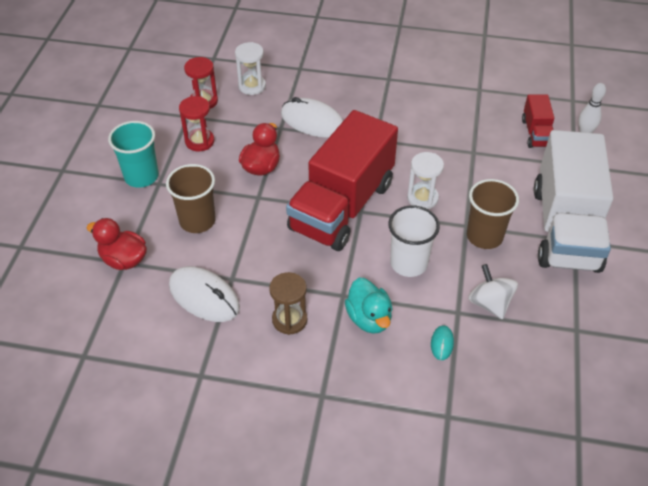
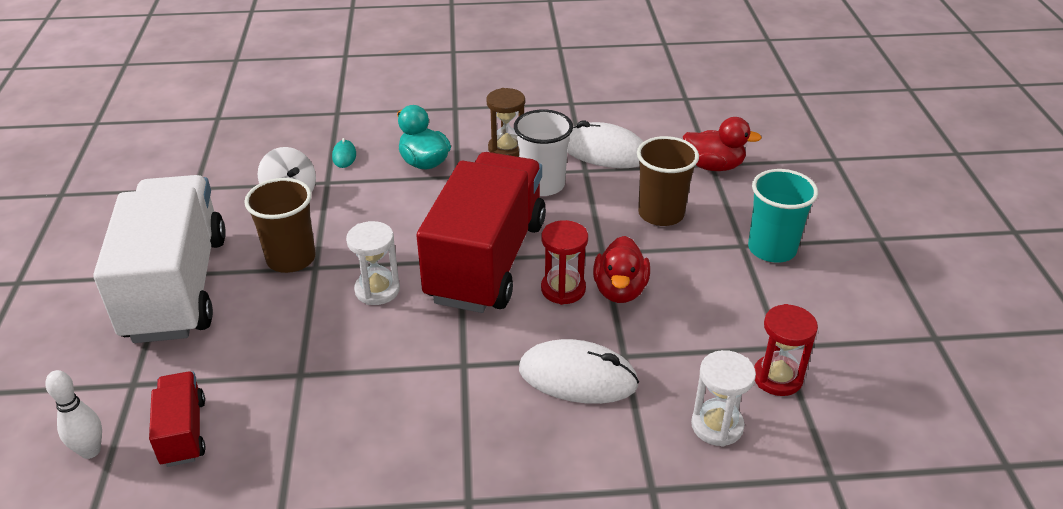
camera: 165 degrees right, 10 degrees down
(199, 141) = (732, 310): red hourglass -> red hourglass (563, 289)
(408, 263) = (387, 215): white cup -> white cup (542, 185)

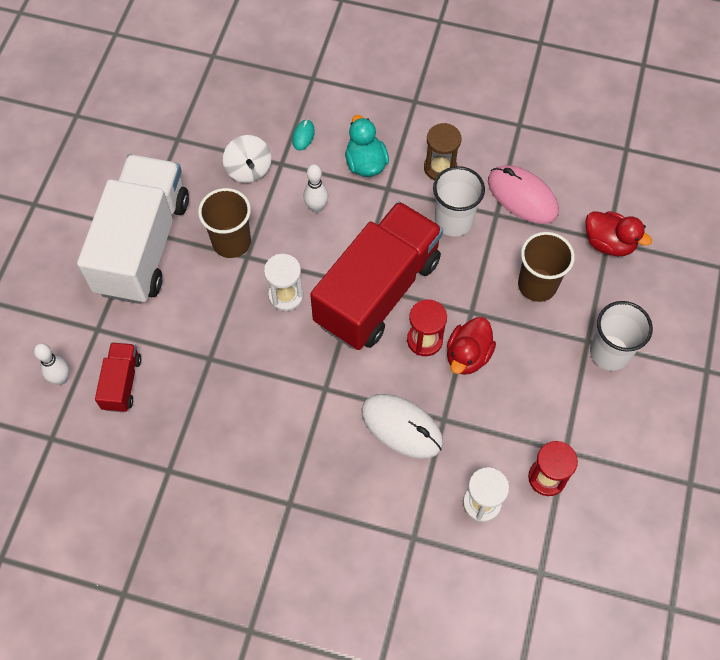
camera: 20 degrees right, 25 degrees up
(383, 207) = (316, 207): none -> white bowling pin
(604, 152) = (522, 197): white mouse -> pink mouse
(772, 249) = (609, 352): turquoise cup -> white cup

